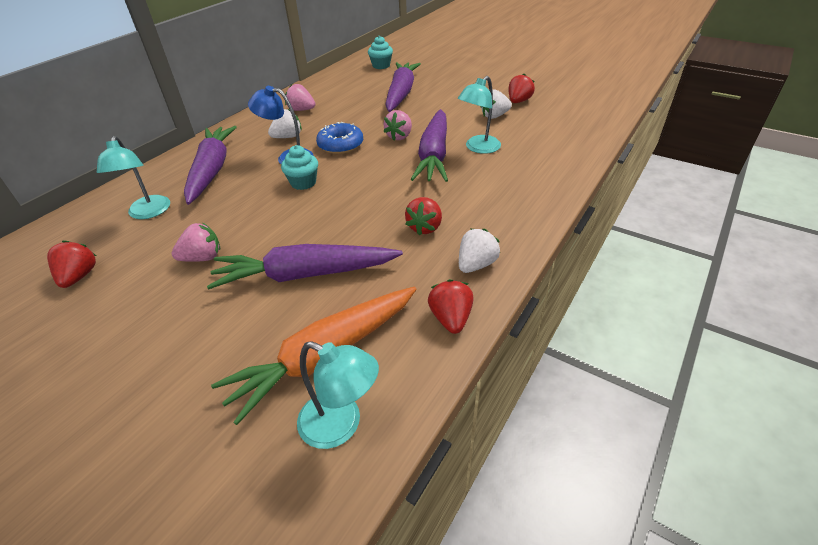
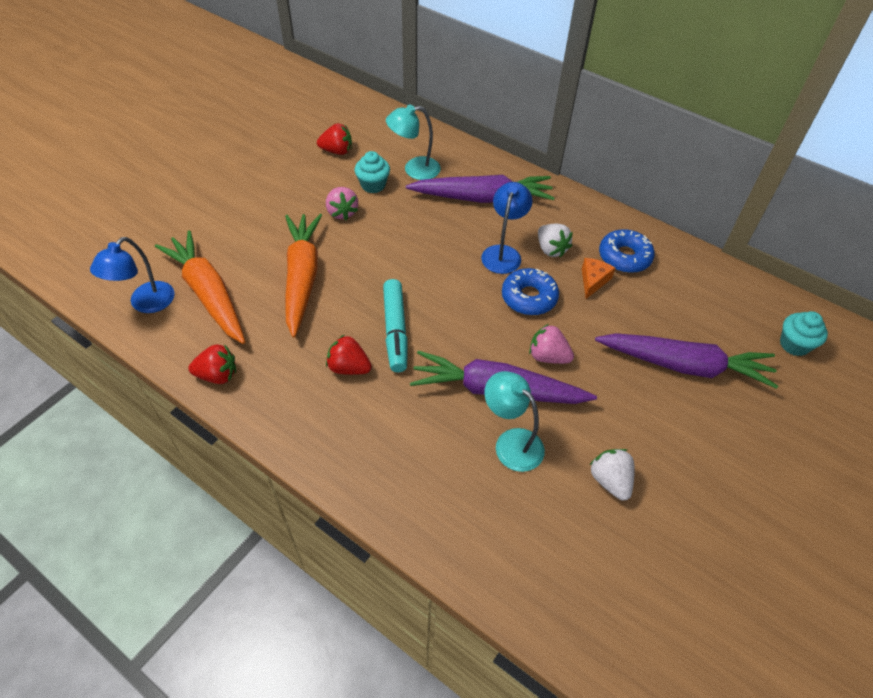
camera: 90 degrees right, 10 degrees up
(301, 110) = (624, 257): pink strawberry -> blue donut
(303, 183) = (449, 268): turquoise cupcake -> turquoise cupcake (373, 185)
(305, 274) = (302, 277): purple carrot -> orange carrot
(324, 121) = (593, 281): none -> orange cheese
(341, 425) = (146, 304): turquoise lamp -> blue lamp
(378, 205) = (395, 330): none -> turquoise marker
(476, 264) = (280, 404): white strawberry -> none
(518, 101) = (666, 528): red strawberry -> none

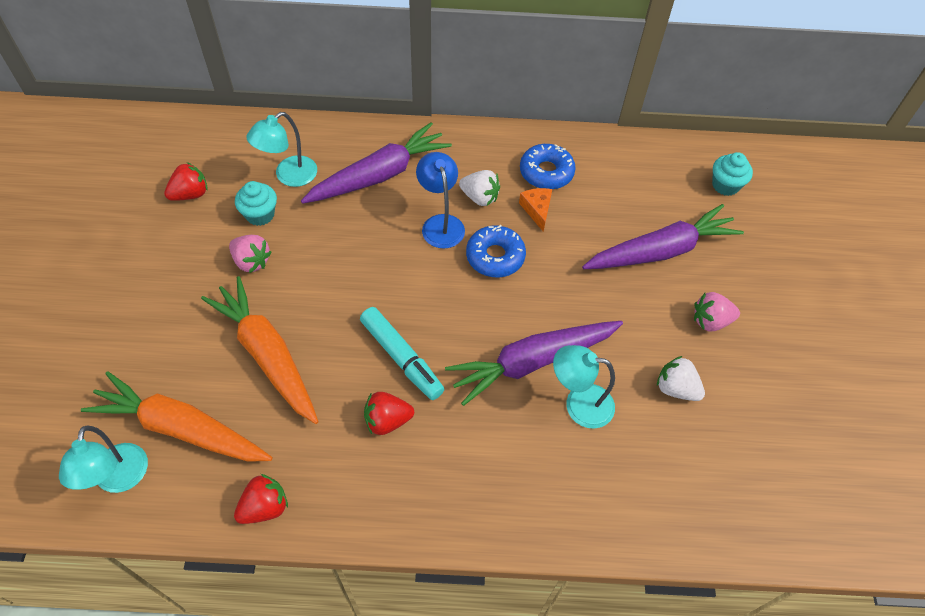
camera: 35 degrees left, 5 degrees up
(146, 304) = (119, 479): blue lamp -> turquoise lamp
(548, 356) = (551, 305): pink strawberry -> pink strawberry (710, 321)

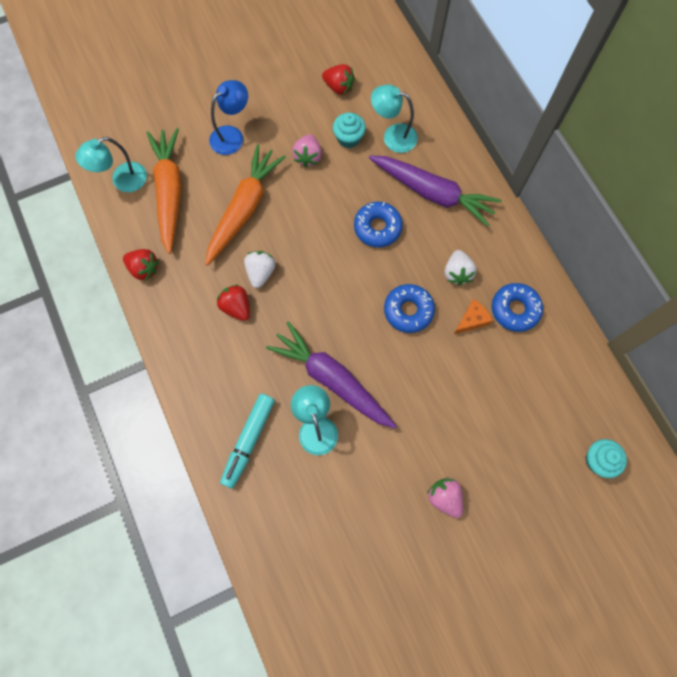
camera: 65 degrees right, 15 degrees up
(384, 239) = (377, 227): none -> blue donut
(401, 358) = (287, 291): turquoise marker -> turquoise marker (248, 441)
(440, 224) = (415, 258): blue lamp -> blue lamp (232, 135)
(661, 251) = (491, 432): purple carrot -> none
(676, 388) = (367, 492): white strawberry -> white strawberry (261, 272)

